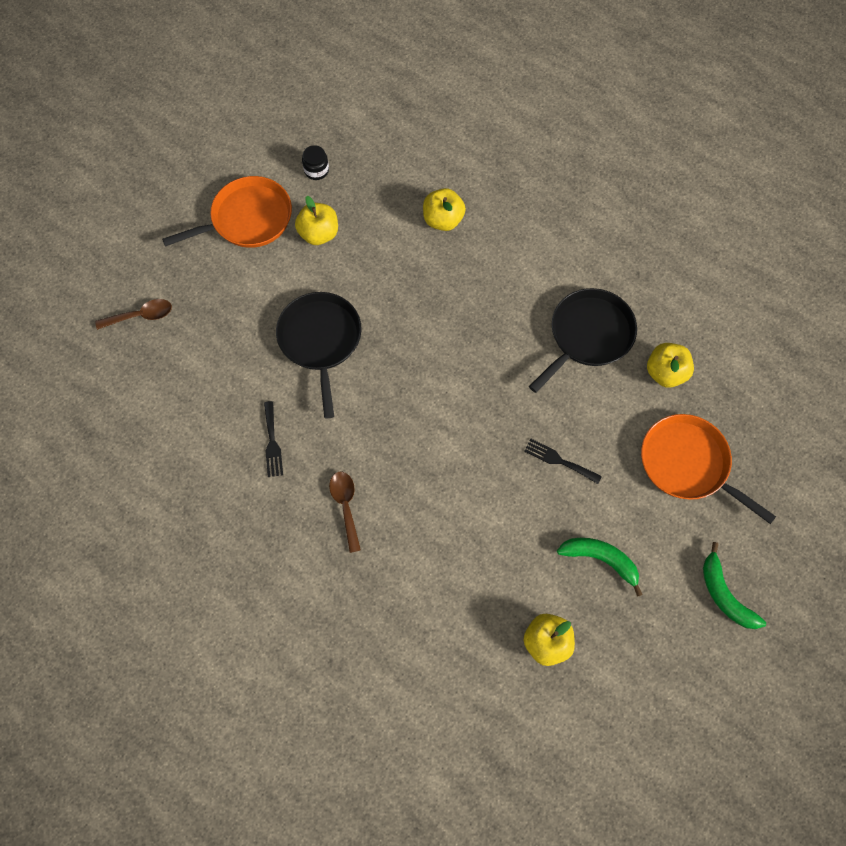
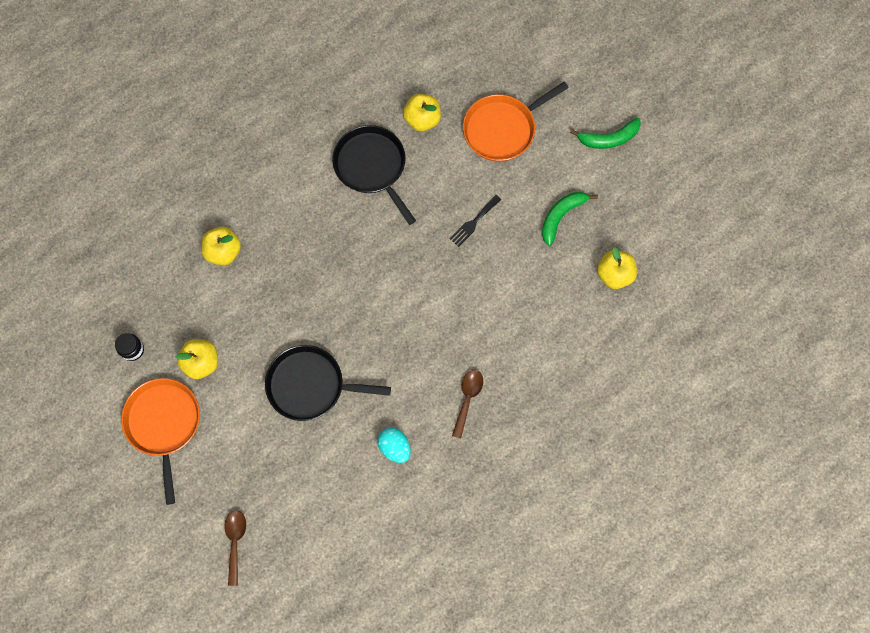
camera: 75 degrees left, 5 degrees up
(272, 443) = (395, 447): black fork -> turquoise egg
(345, 506) = (467, 399): brown spoon -> brown spoon turned 105 degrees clockwise

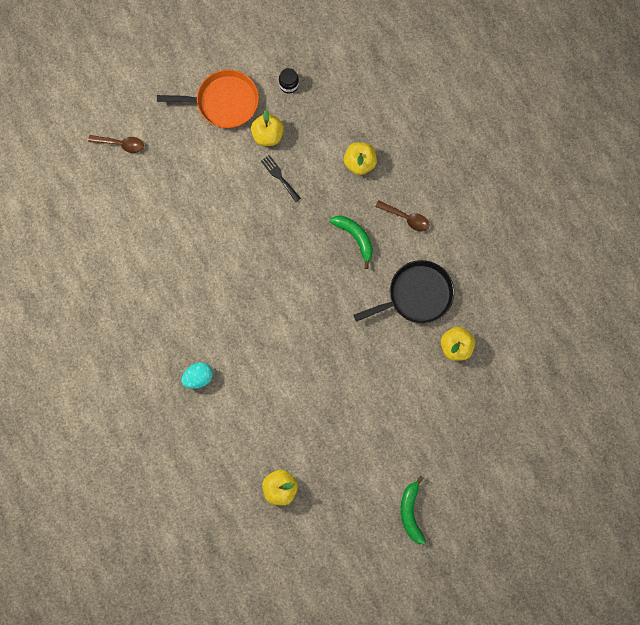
camera: 100 degrees right, 5 degrees up
(310, 385) = (232, 216): black pan -> none
(395, 447) = (168, 274): turquoise egg -> turquoise egg (198, 377)
(467, 399) = (196, 340): brown spoon -> brown spoon (406, 218)
(473, 222) = (350, 373): black fork -> black fork (279, 176)
(502, 129) = (435, 416): orange pan -> none
(561, 216) = (343, 452): green banana -> green banana (355, 238)

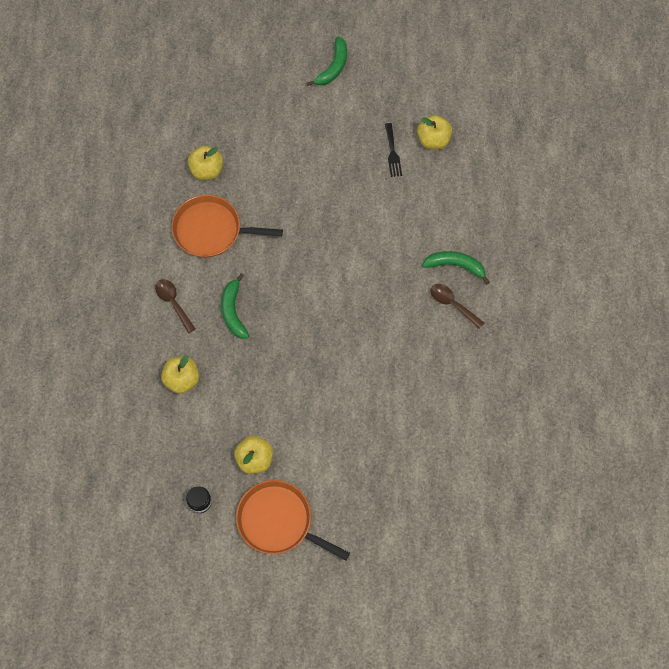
camera: 150 degrees left, 10 degrees down
(121, 144) = (412, 536): brown spoon -> brown spoon (452, 304)
(198, 377) = (455, 266): turquoise egg -> green banana
(279, 176) = (269, 410): black fork -> black fork (392, 153)
(416, 295) = (211, 230): black pan -> orange pan

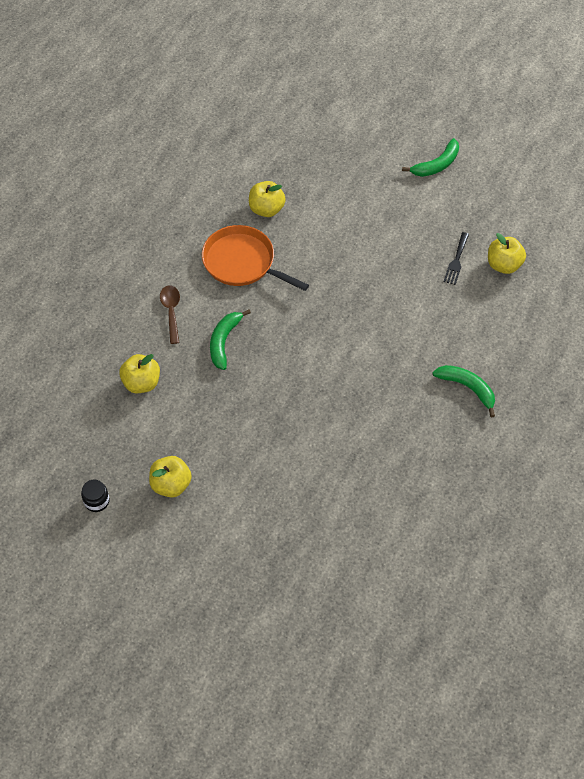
camera: 25 degrees right, 10 degrees down
(278, 521) = (162, 553): orange pan -> none
(452, 304) = (446, 422): brown spoon -> none

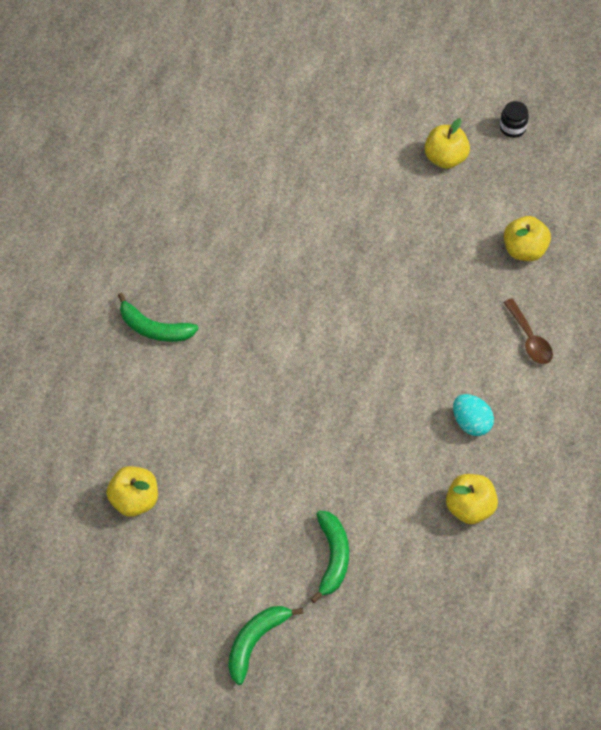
camera: 165 degrees right, 0 degrees up
(224, 341) = (452, 318): green banana -> green banana (333, 558)
(242, 262) = (471, 423): orange pan -> turquoise egg
(456, 261) = (198, 491): black fork -> none

